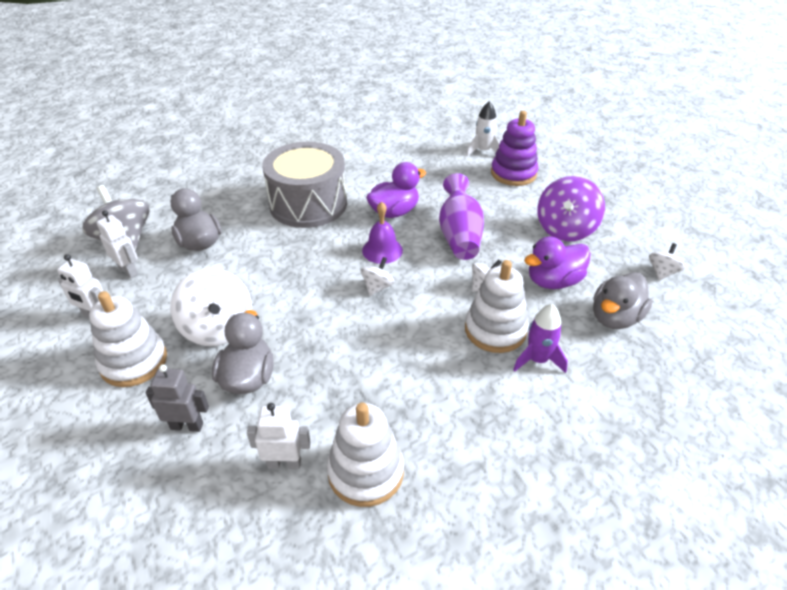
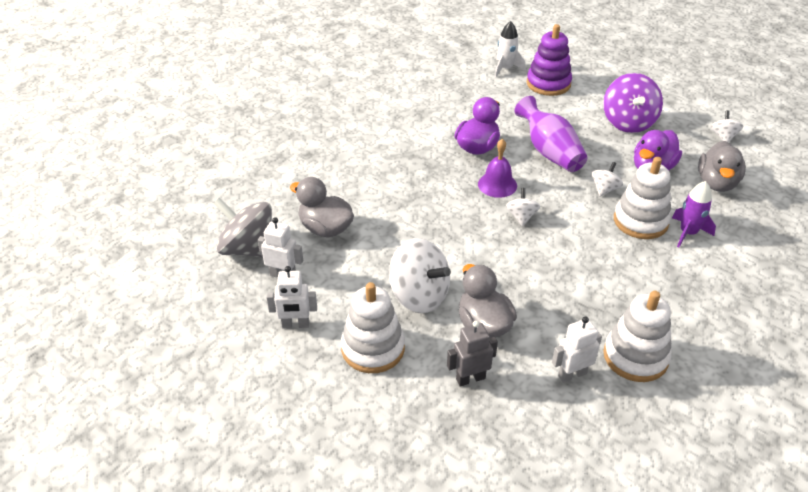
camera: 25 degrees left, 0 degrees up
(308, 204) = (393, 162): grey drum -> none

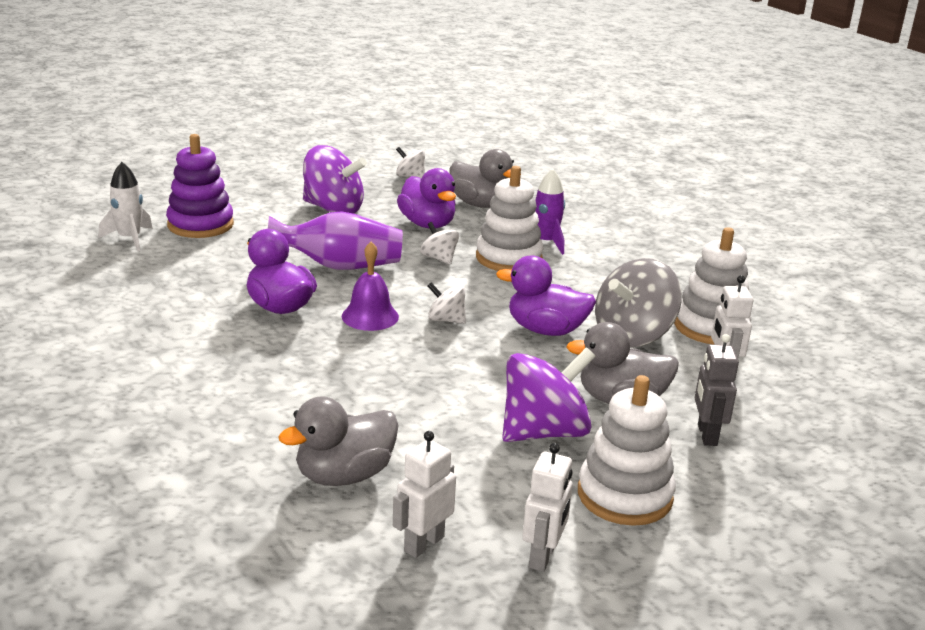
camera: 70 degrees left, 15 degrees down
(248, 249) = (330, 568): grey spinning top -> grey spinning top (633, 335)
(419, 296) = (544, 432): white spinning top -> purple spinning top
(548, 266) = (546, 330): none -> purple duck

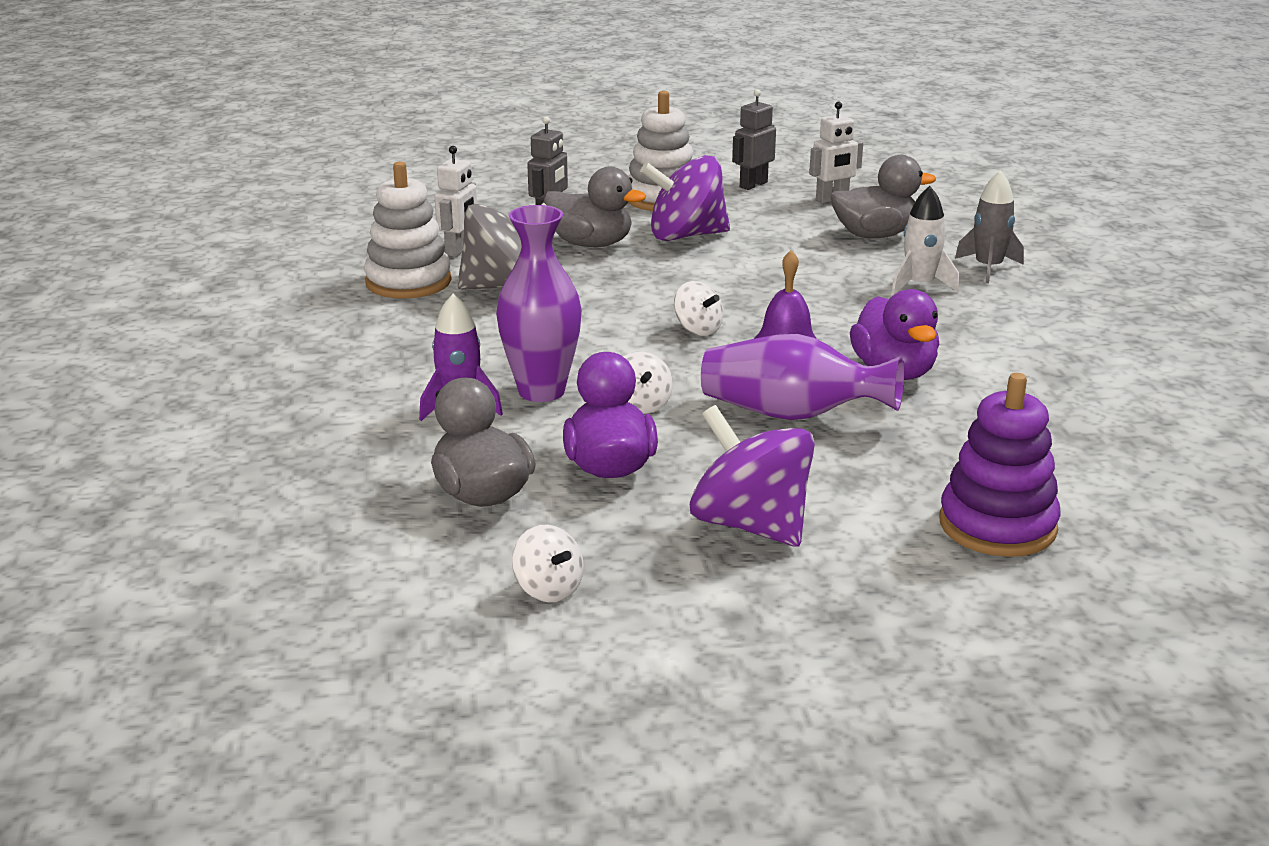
camera: 155 degrees left, 0 degrees up
(129, 239) = (1117, 513): white rocket -> white rocket (919, 285)
(208, 442) = (988, 268): none -> grey rocket
(508, 258) = (541, 391): white stacking toy -> purple vase
(543, 556) = (753, 185): white robot -> grey robot
(546, 330) = (594, 304): purple duck -> none

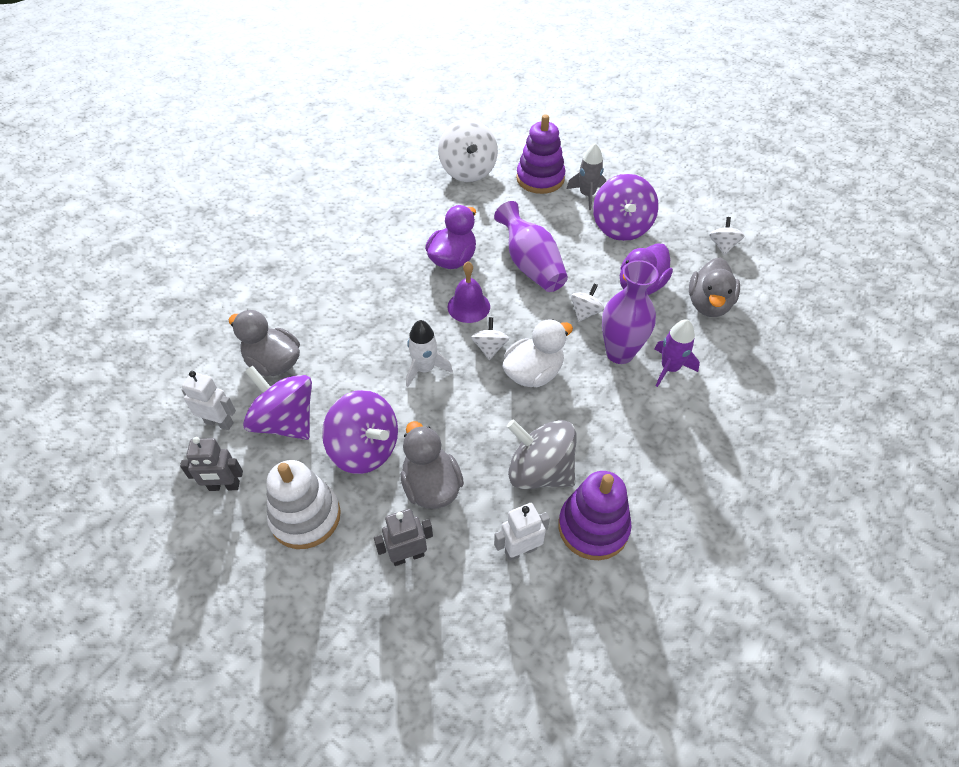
camera: 135 degrees left, 25 degrees up
(408, 282) = (593, 527): white stacking toy -> purple stacking toy
(616, 334) = (533, 373): none -> white duck
(783, 219) = (285, 421): none -> purple spinning top
(919, 285) = (337, 304): white rocket -> white rocket (425, 369)
(988, 268) = (283, 293): grey rocket -> grey rocket (587, 195)
(1113, 474) = (468, 171): none -> white spinning top

